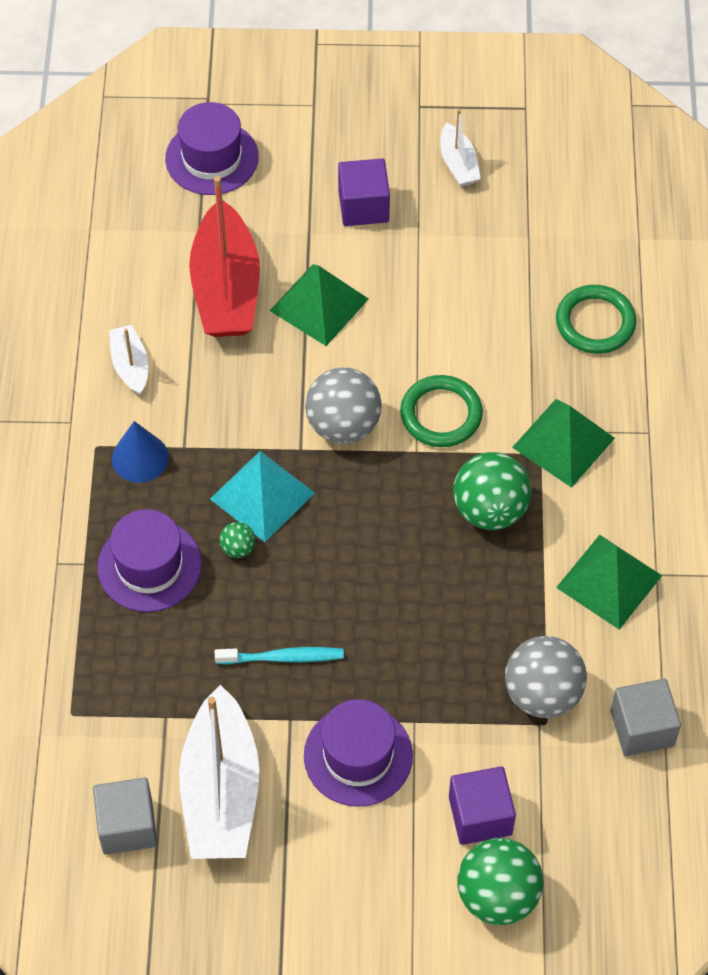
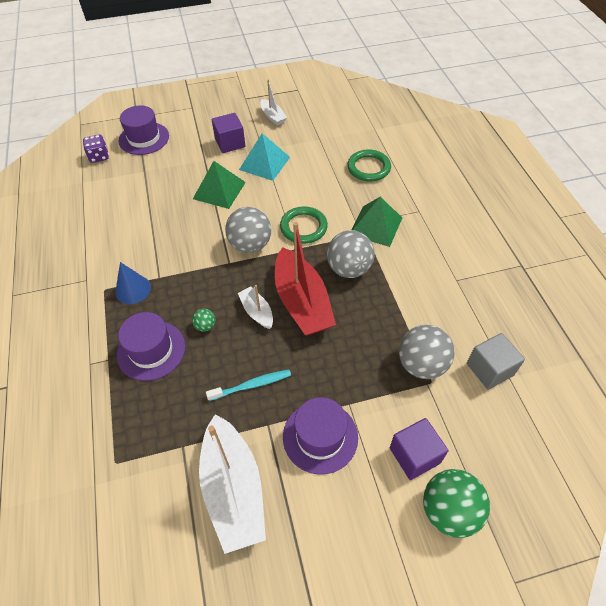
camera: 15 degrees left, 5 degrees down
(126, 180) = (99, 156): none -> purple dice
(127, 826) = (171, 536): grey cube -> none
(130, 365) = (118, 242): white boat -> white boat (257, 312)
(226, 288) = (165, 193): red boat -> red boat (302, 302)
(262, 495) = (213, 293): turquoise pyramid -> turquoise pyramid (264, 163)
(490, 510) = (349, 269): green ball -> grey ball
(609, 581) = (432, 290): green pyramid -> none

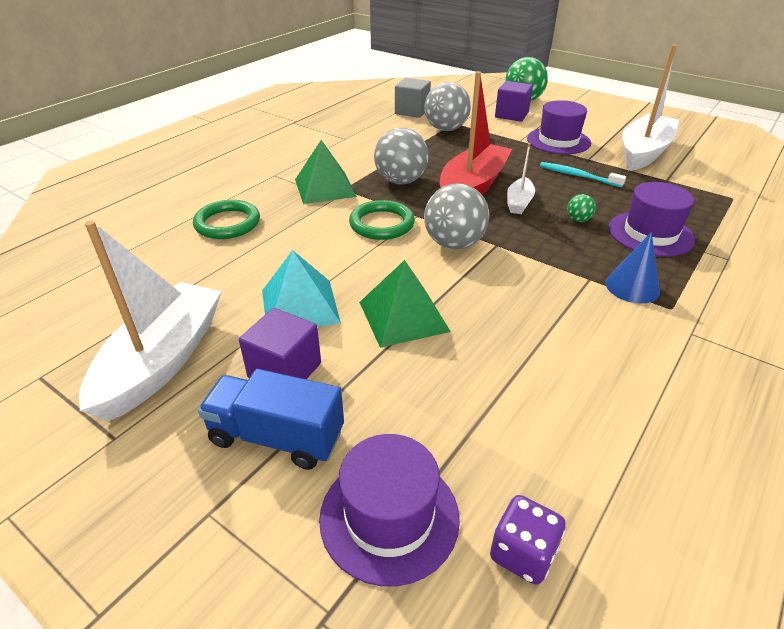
camera: 130 degrees left, 15 degrees down
(201, 129) = (277, 437): none -> blue truck
(273, 116) = (162, 361): white boat -> white boat, size x2.03

